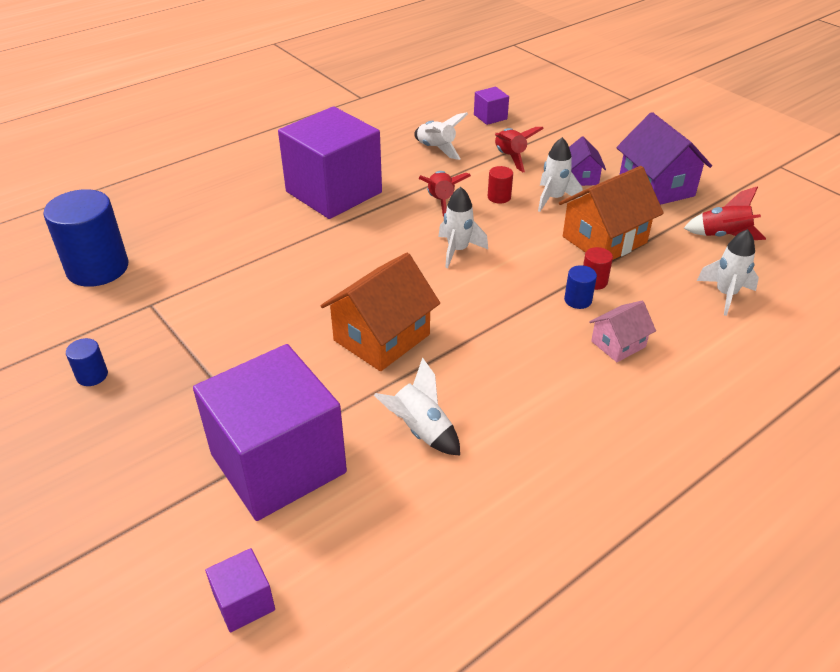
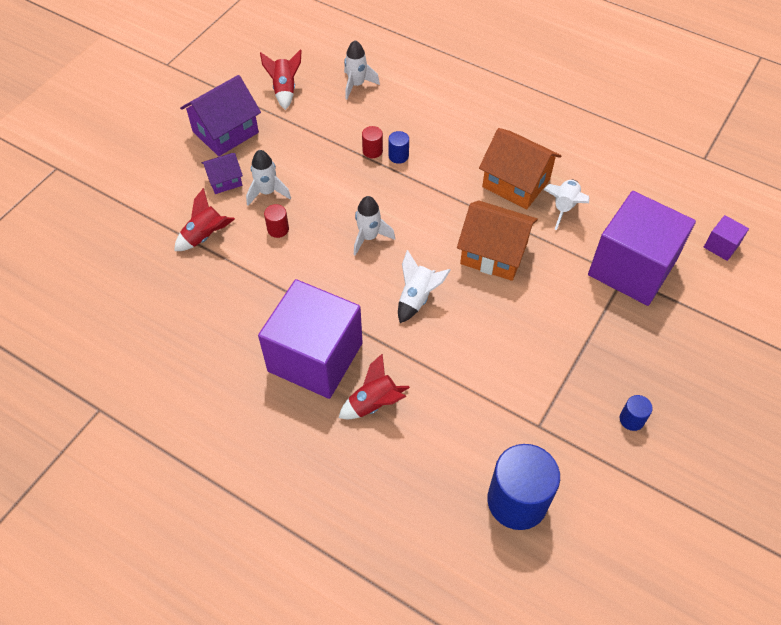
camera: 110 degrees left, 15 degrees up
(436, 149) = (205, 298): white rocket -> white rocket (417, 298)
(441, 202) = (302, 268): red rocket -> red rocket (374, 403)
(490, 117) = (122, 271): purple cube -> none
(604, 240) = (316, 152): orange house -> orange house (516, 183)
(618, 344) = (435, 130): pink house -> none

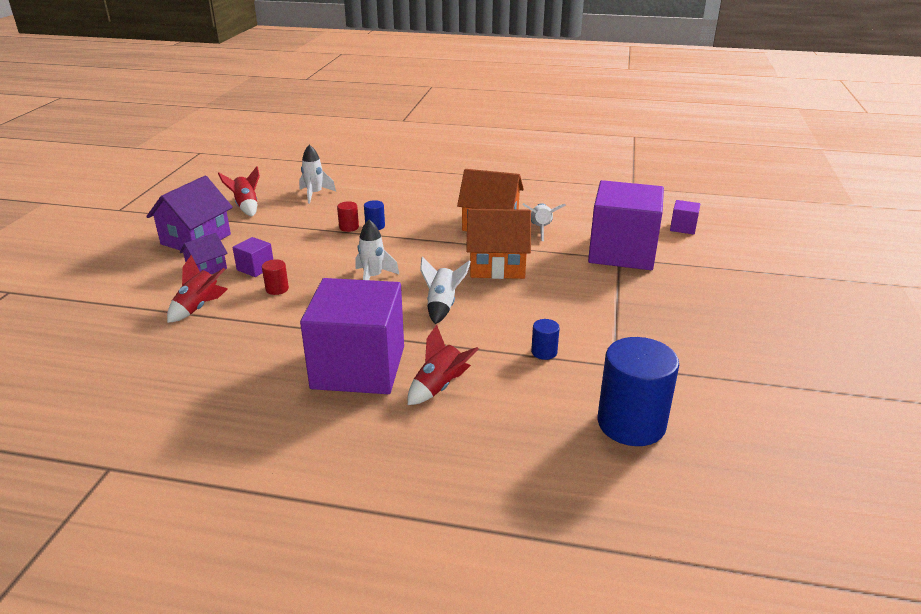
camera: 20 degrees left, 25 degrees down
(267, 192) = (255, 268): white rocket -> purple cube
(631, 419) = (693, 341): blue cylinder -> blue cylinder (544, 352)

